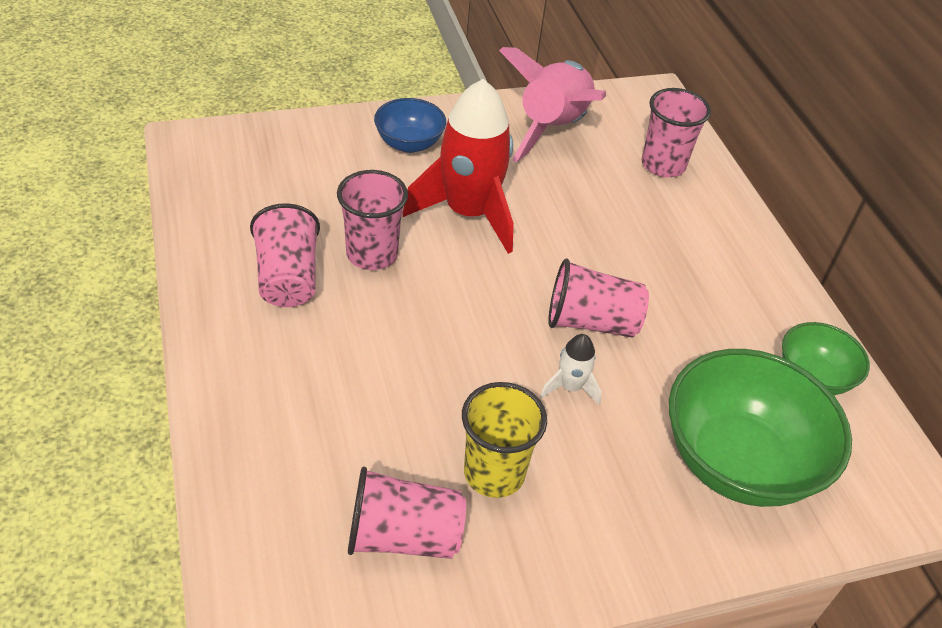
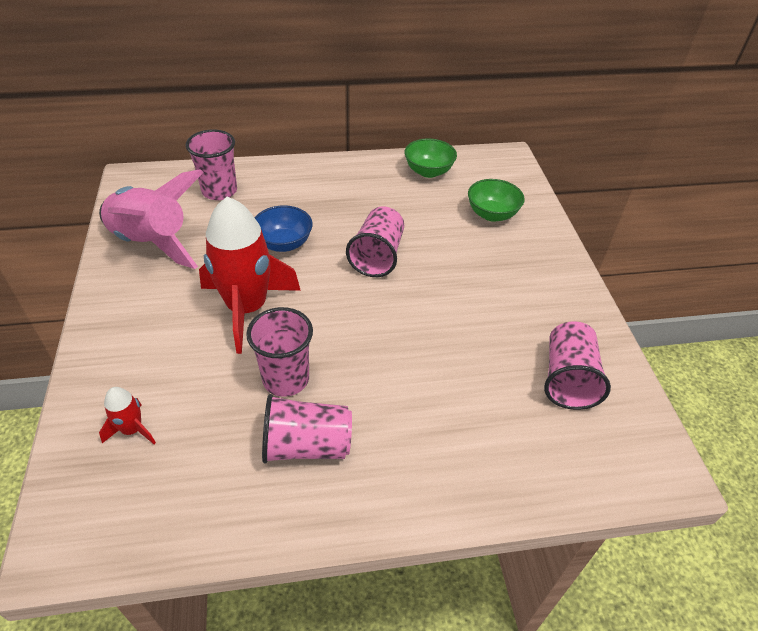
camera: 80 degrees left, 0 degrees up
(302, 159) = (132, 430): none -> red rocket
(409, 143) = (138, 340): blue bowl -> blue bowl (284, 243)
(494, 473) = (511, 325): yellow cup -> none
(570, 387) = (436, 276): white rocket -> none
(738, 461) = (492, 214): green bowl -> green bowl, size x0.53

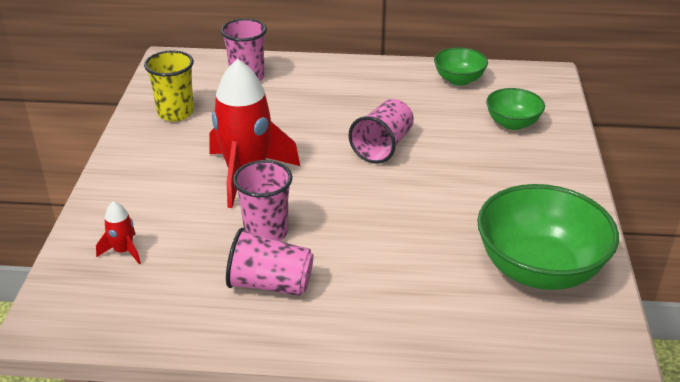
camera: 15 degrees right, 10 degrees down
(152, 242) = (175, 113): pink rocket -> yellow cup
(284, 243) = (295, 126): blue bowl -> none
(567, 379) = (539, 269): pink cup -> green bowl

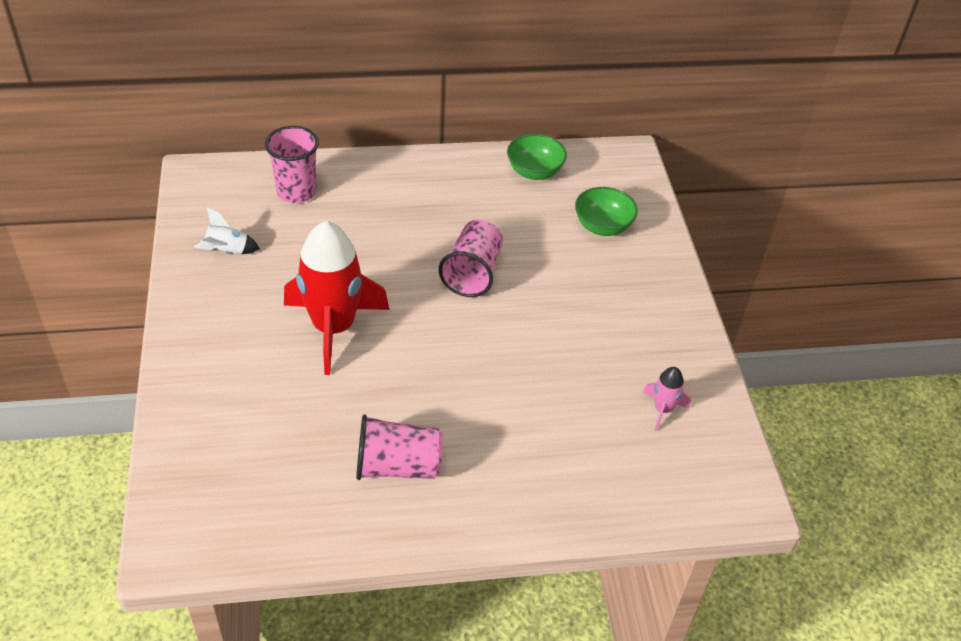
camera: 15 degrees left, 10 degrees up
(123, 251) = (226, 447): red rocket -> none
(175, 113) = (227, 251): yellow cup -> white rocket
(266, 232) = (375, 402): pink cup -> none
(539, 269) = (662, 409): green bowl -> pink rocket

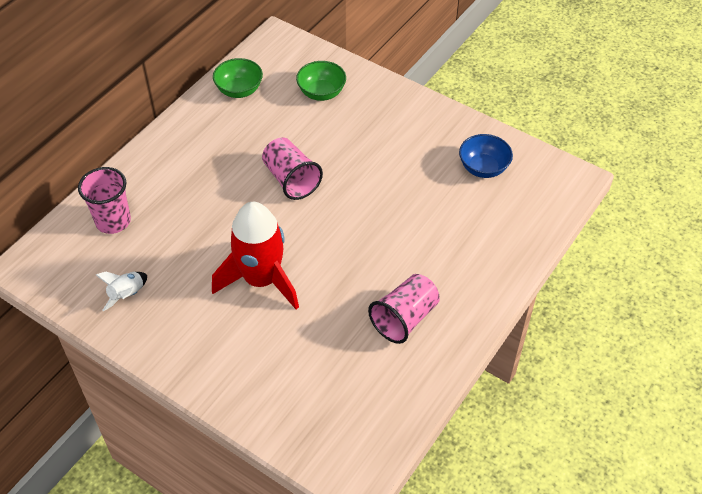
camera: 45 degrees left, 5 degrees up
(662, 409) = (483, 168): pink rocket -> blue bowl

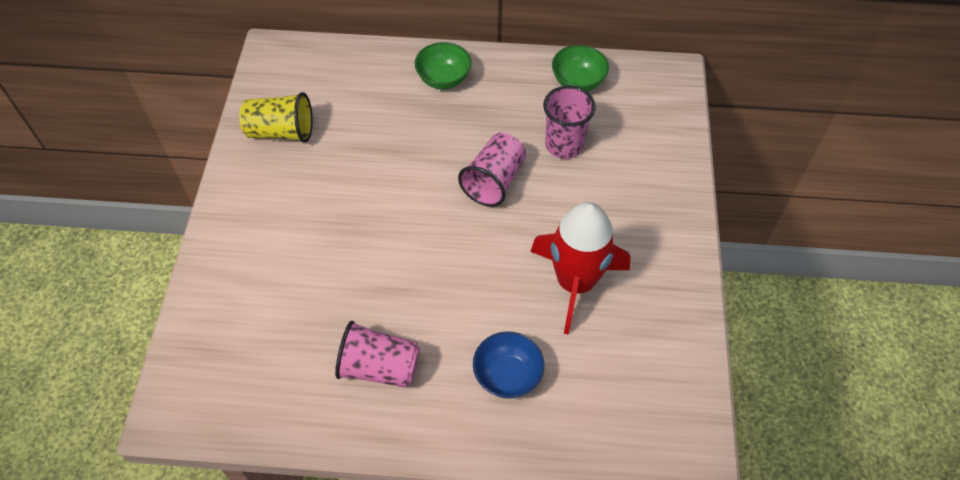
camera: 60 degrees right, 5 degrees up
(113, 221) = (355, 78): pink cup -> pink cup (564, 145)
(127, 295) = (281, 132): white rocket -> yellow cup
(261, 280) = (356, 220): red rocket -> red rocket (575, 283)
(321, 93) = (629, 147): green bowl -> green bowl (443, 79)
(483, 168) = (638, 348): blue bowl -> blue bowl (507, 375)

